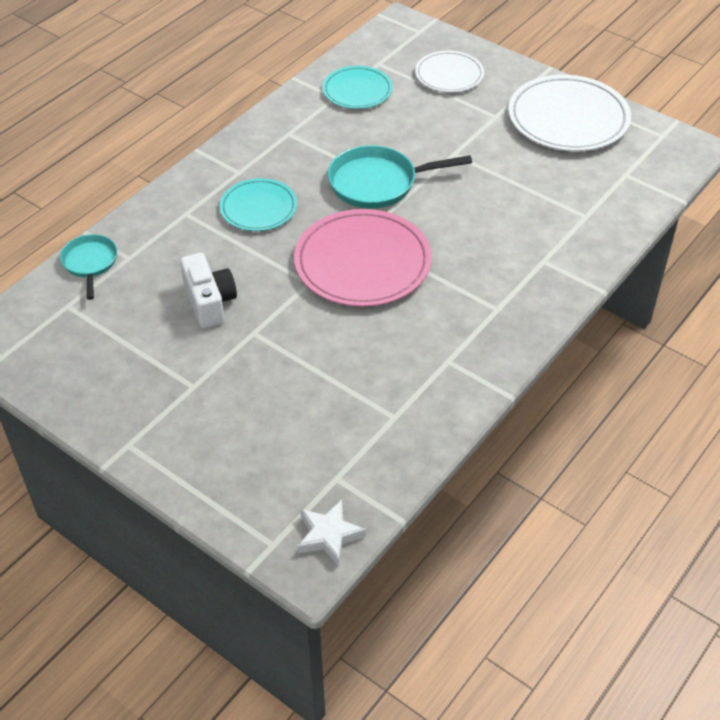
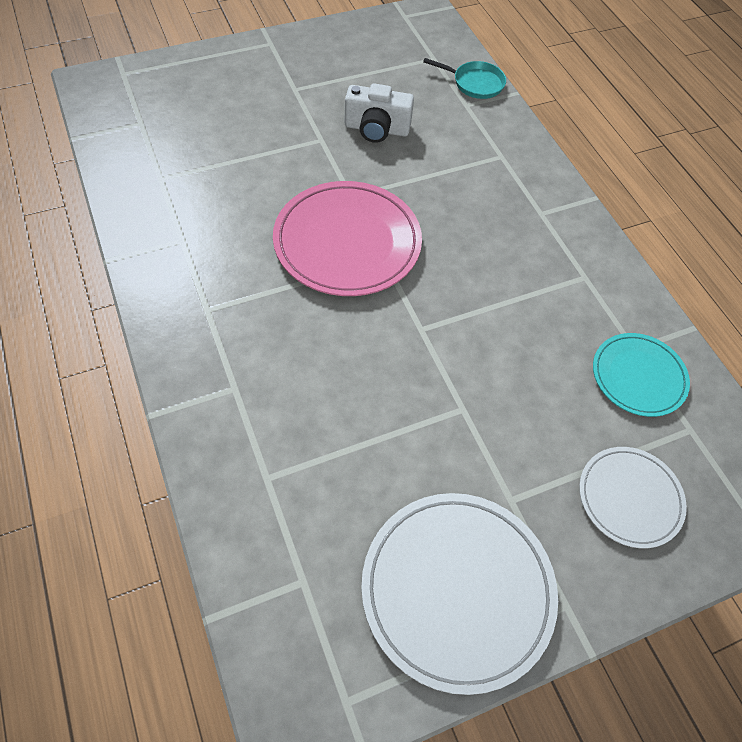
camera: 115 degrees right, 10 degrees up
(258, 208) = (477, 205): turquoise plate -> none
(329, 535) = (100, 99): white star -> none
(378, 183) = (455, 311): turquoise pan -> none

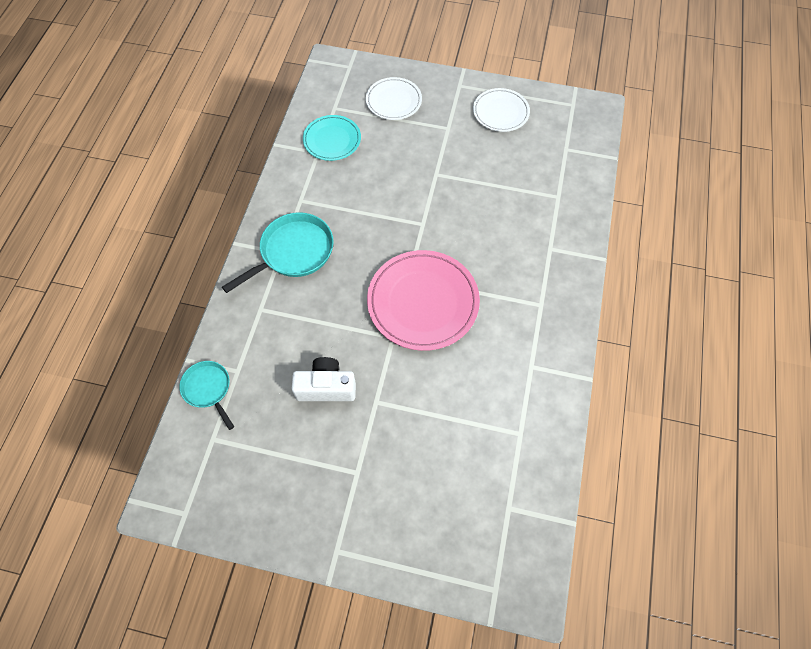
camera: 140 degrees left, 5 degrees up
(376, 129) = (326, 387): white camera -> white camera turned 45 degrees counterclockwise
(457, 590) = (500, 112): white plate -> white plate, size x0.59
(529, 220) = (293, 252): none -> turquoise pan

